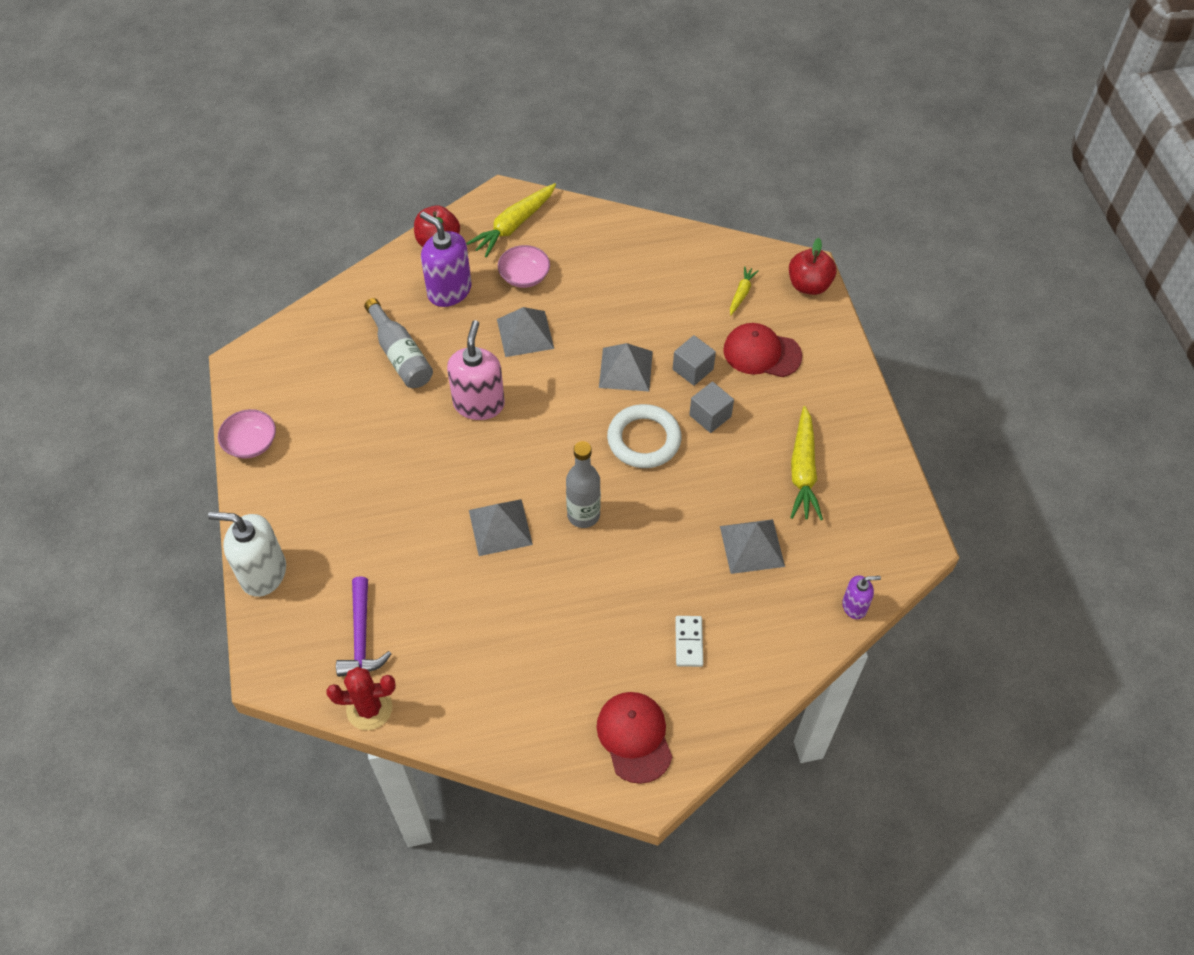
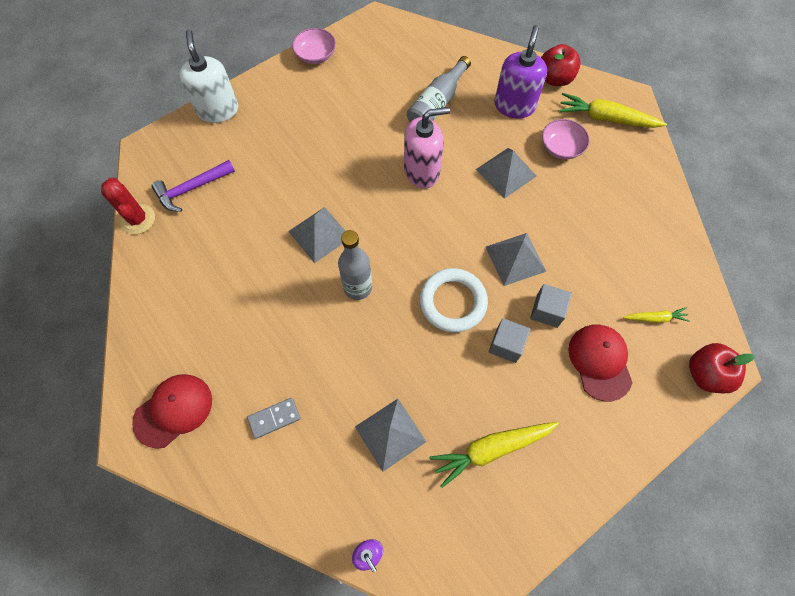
camera: 65 degrees right, 10 degrees up
(689, 642) = (274, 418): white domino -> grey domino

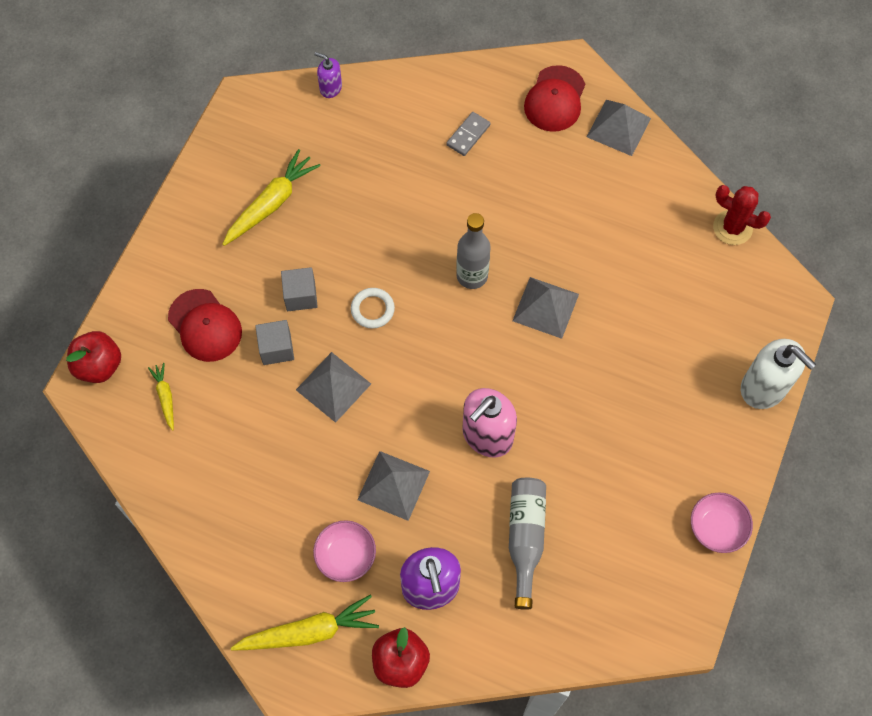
camera: 150 degrees right, 0 degrees up
(191, 189) = (710, 285): purple hammer -> none
(390, 434) = (363, 172): grey pyramid -> grey pyramid (618, 127)
(453, 302) = (372, 309): white ring -> white ring, size x0.59
(655, 318) = (165, 397): yellow carrot -> yellow carrot turned 105 degrees clockwise

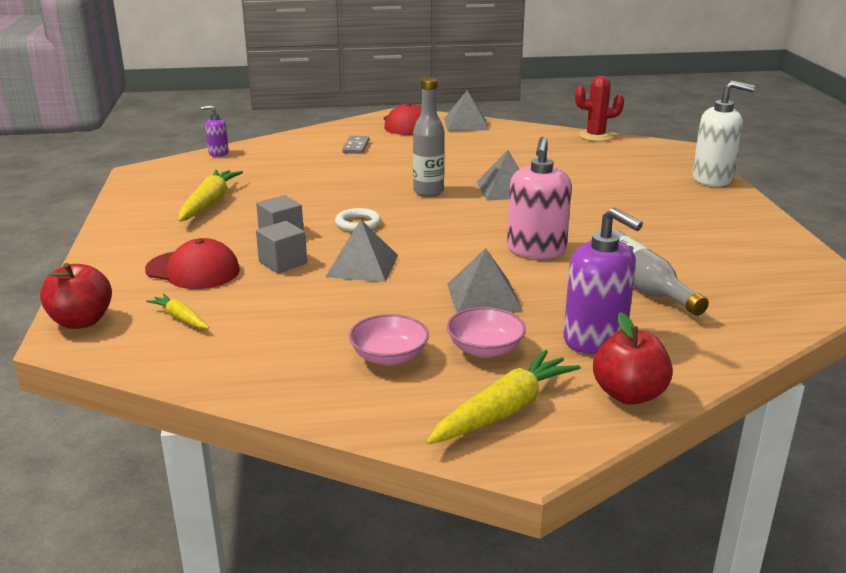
camera: 30 degrees left, 40 degrees down
(717, 527) = (780, 237): pink bowl -> pink bowl (389, 356)

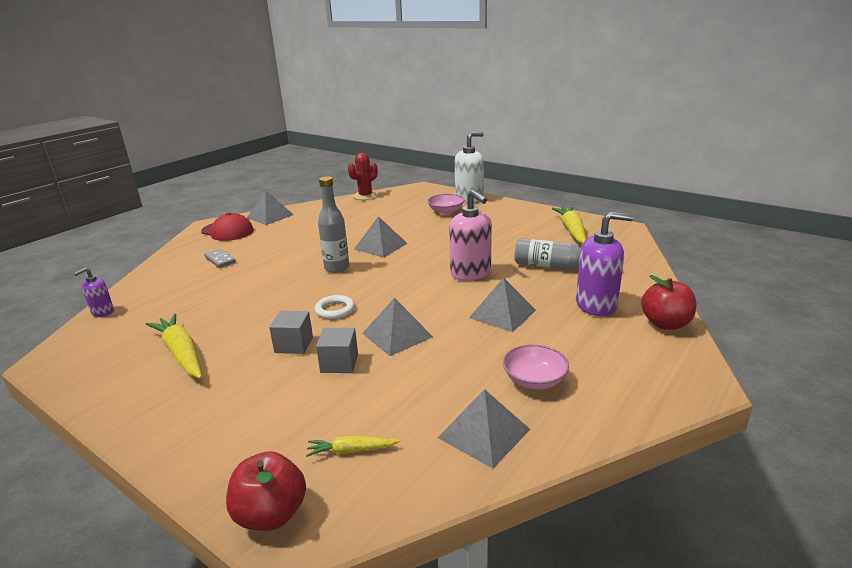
camera: 45 degrees left, 0 degrees up
(193, 270) = (281, 410): red cap -> none
(273, 363) = (483, 433): none -> grey pyramid
(485, 349) = (566, 342): pink bowl -> pink bowl (446, 211)
(504, 410) = (644, 369): yellow carrot -> yellow carrot (572, 231)

